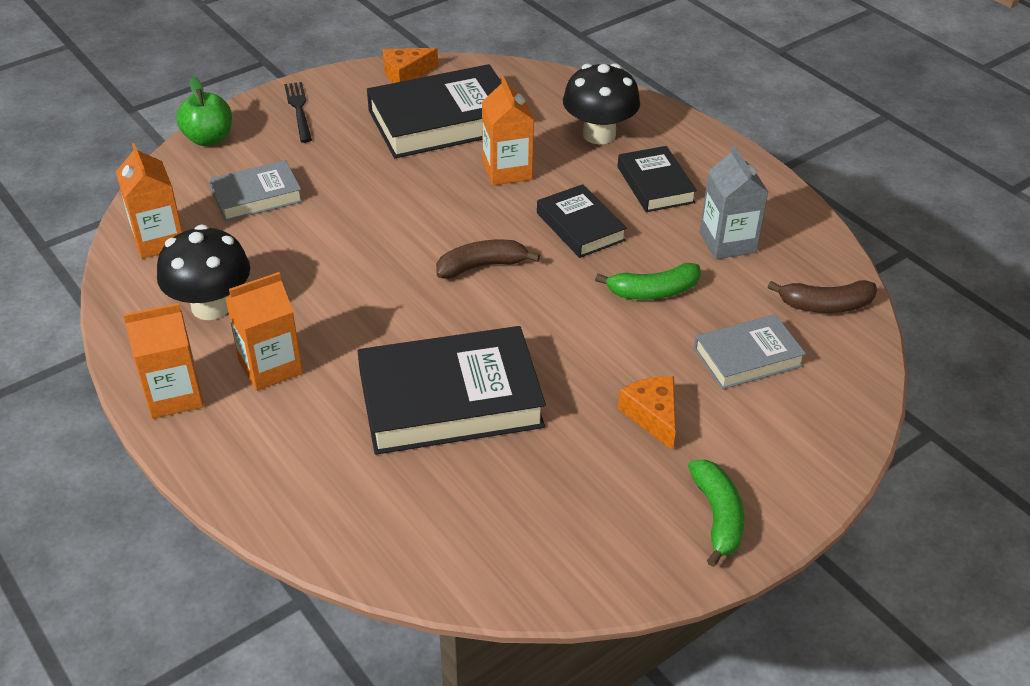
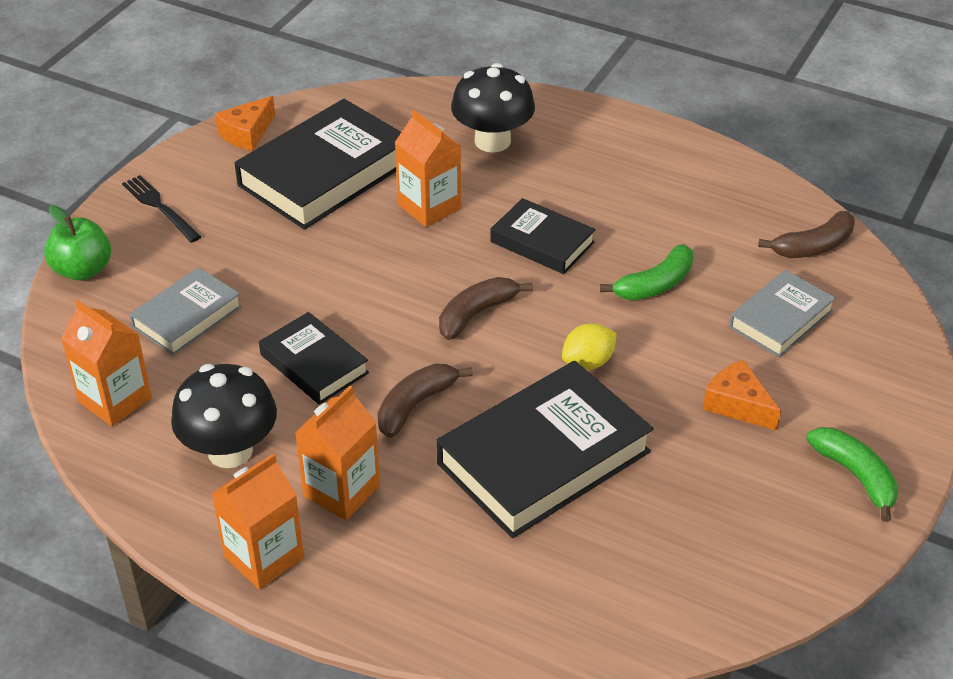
camera: 25 degrees left, 0 degrees up
(378, 321) = (415, 405): none -> brown banana
(546, 335) = (588, 362): none -> yellow lemon
(655, 184) = (582, 177): black book -> black book (314, 364)
(727, 242) = (688, 214): grey carton -> none

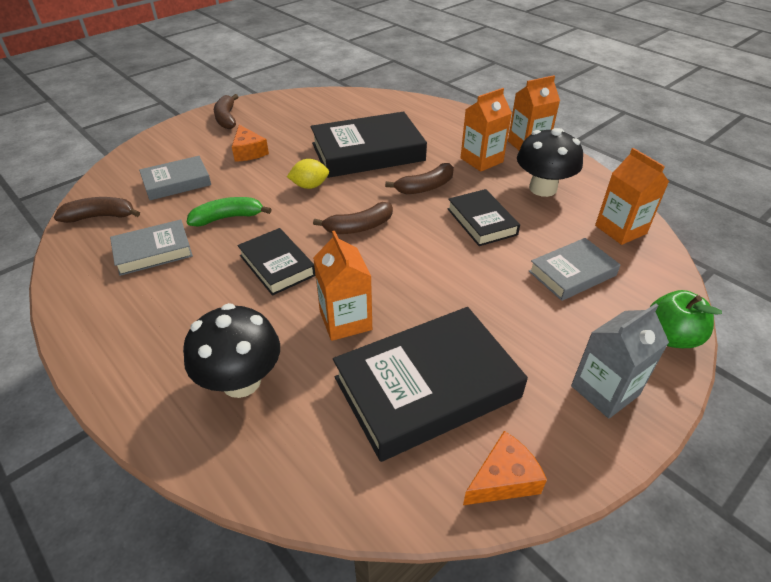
camera: 160 degrees left, 0 degrees up
(160, 207) = (604, 390): black fork -> grey carton
(697, 223) = (153, 251): none -> grey book
(855, 476) = (226, 118): green banana -> brown banana

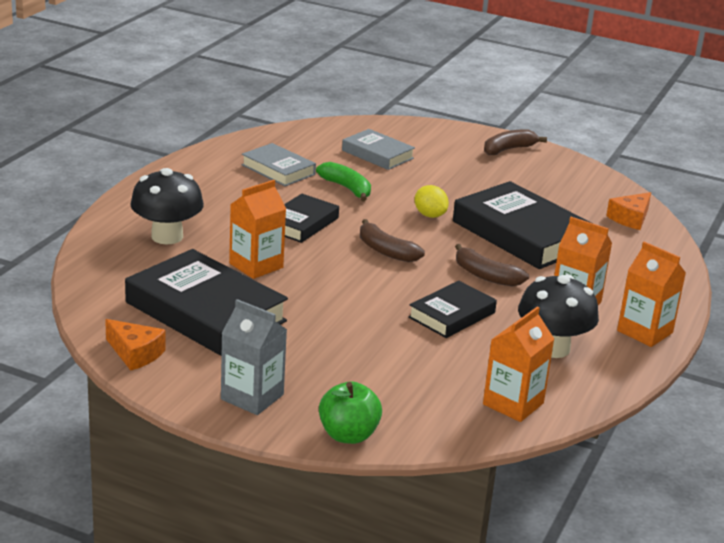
camera: 65 degrees right, 15 degrees down
(100, 216) = (304, 138): brown banana -> none
(248, 152) = (458, 174): orange cheese -> orange cheese (630, 218)
(572, 273) = (406, 374): grey book -> none

